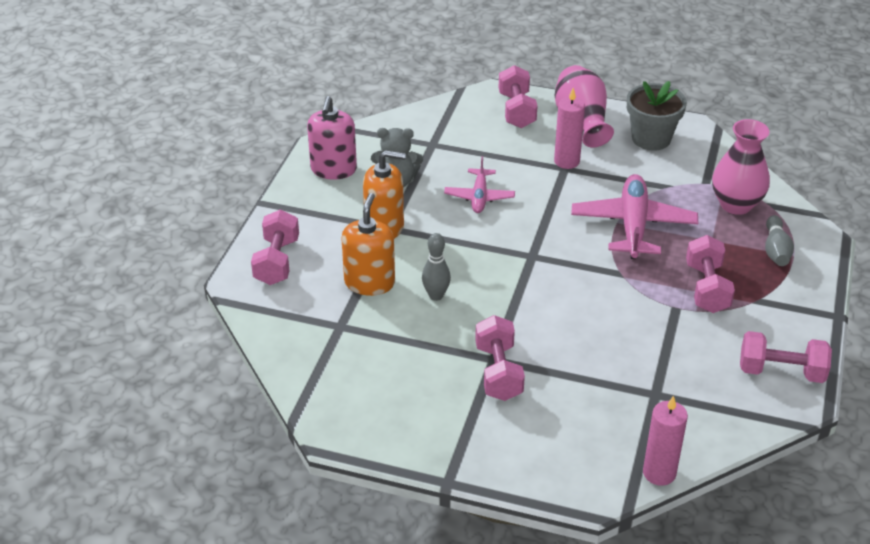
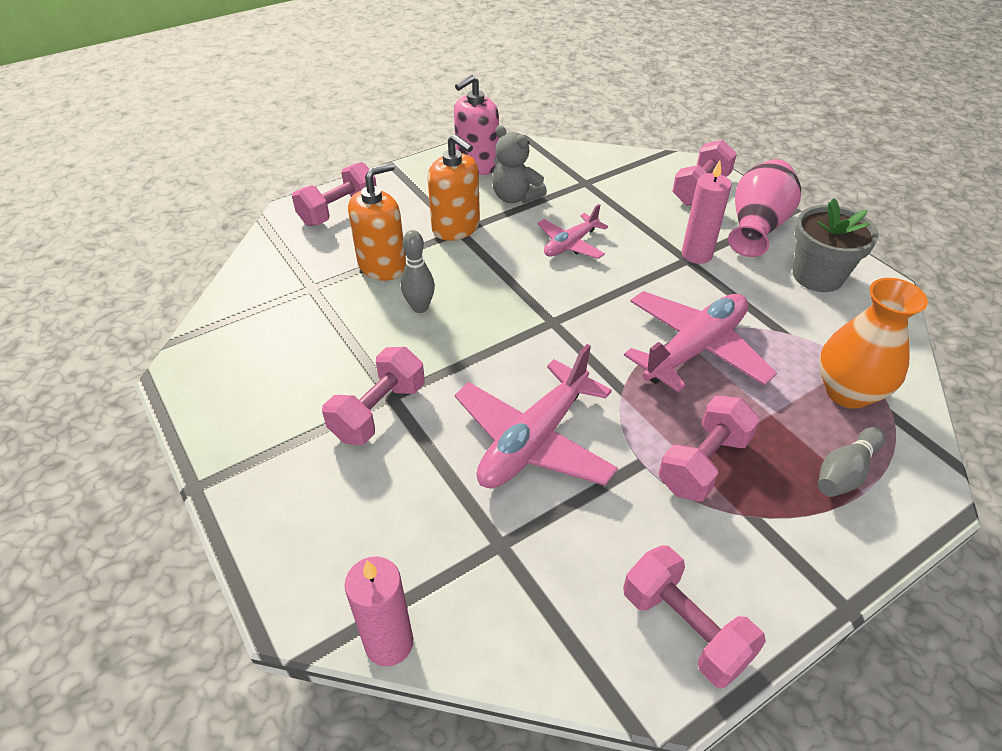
camera: 40 degrees right, 5 degrees up
(607, 331) = (534, 440): none -> pink plane
(736, 204) = (847, 392): pink vase -> orange vase

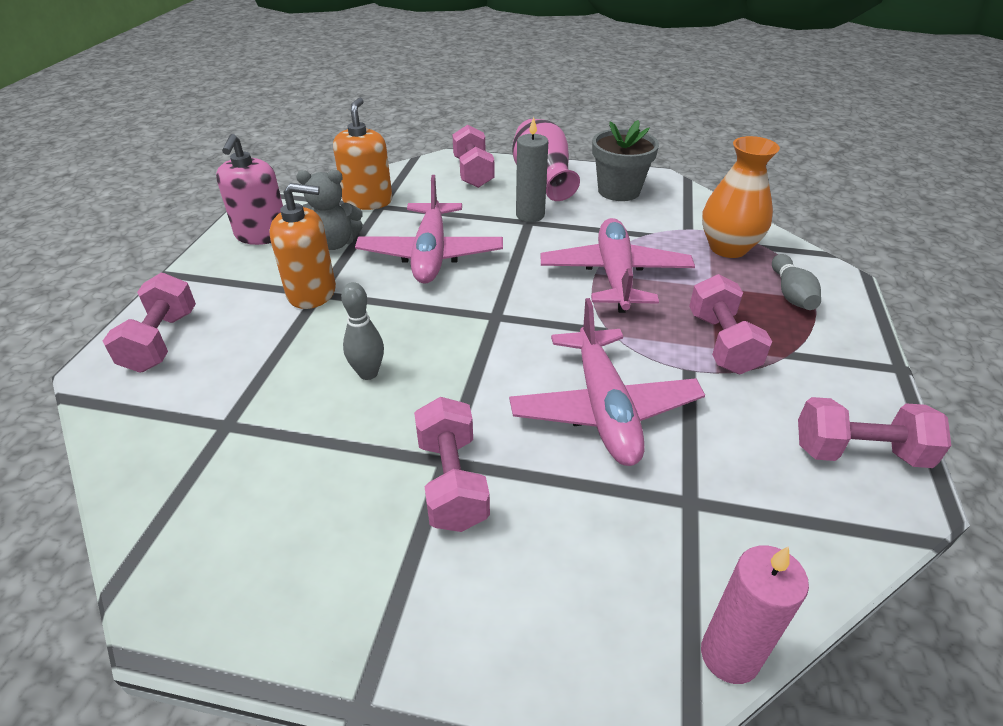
camera: 45 degrees left, 5 degrees down
(382, 265) = (280, 361): orange soap dispenser -> orange soap dispenser (368, 201)
(570, 244) = (431, 254): pink plane -> pink plane, size x1.73
(696, 254) = (530, 215): pink candle -> grey candle

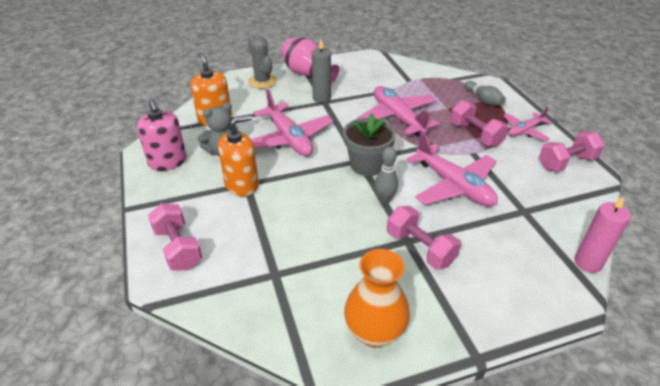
camera: 30 degrees left, 0 degrees up
(368, 373) = (324, 215): grey bowling pin -> grey bowling pin (384, 199)
(473, 173) = (262, 81): pink dumbbell -> grey cactus
(619, 191) = (355, 69): grey flower pot -> grey flower pot (367, 165)
(728, 248) = (437, 85): orange vase -> orange vase (374, 332)
(824, 367) = (525, 131): none -> pink plane

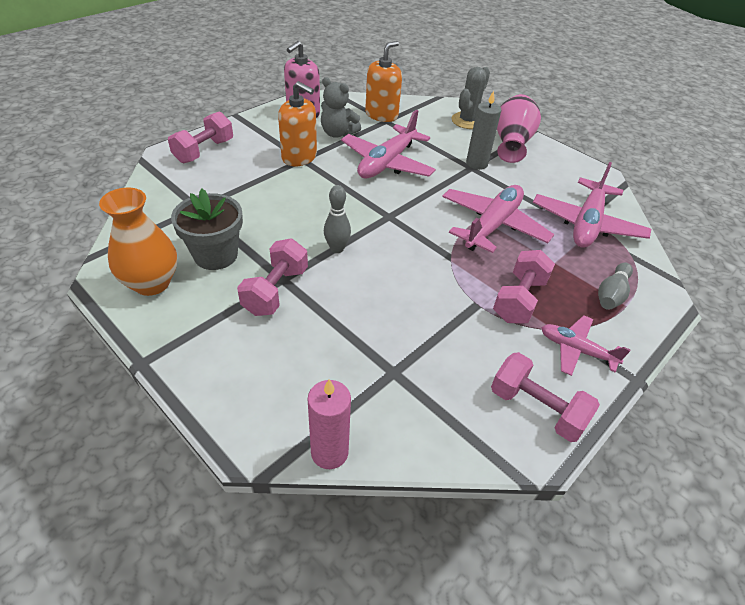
camera: 60 degrees right, 5 degrees up
(367, 165) = (384, 223): grey flower pot -> grey flower pot (215, 255)
(453, 186) = (398, 298): pink plane -> pink plane (586, 224)

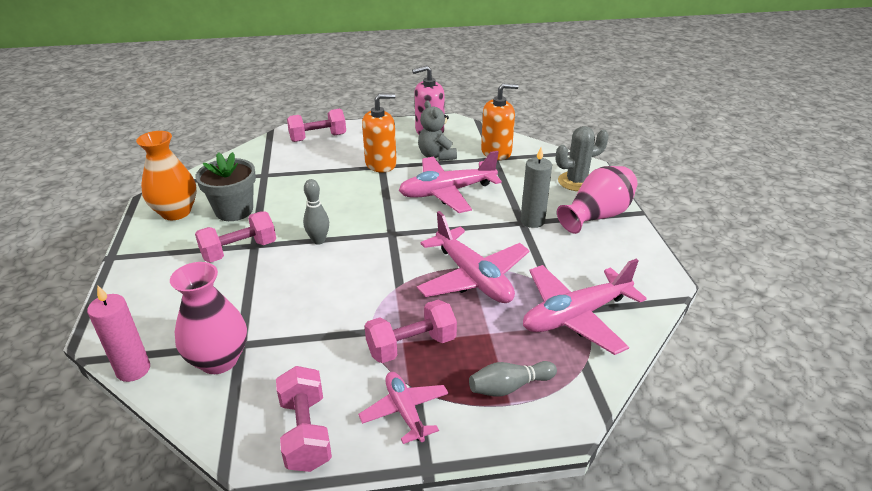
camera: 40 degrees right, 10 degrees down
(299, 157) = (381, 164): orange soap dispenser -> orange soap dispenser turned 90 degrees counterclockwise
(394, 396) = (219, 360): none -> pink vase
(492, 226) = (473, 277): pink plane -> pink plane turned 75 degrees clockwise

